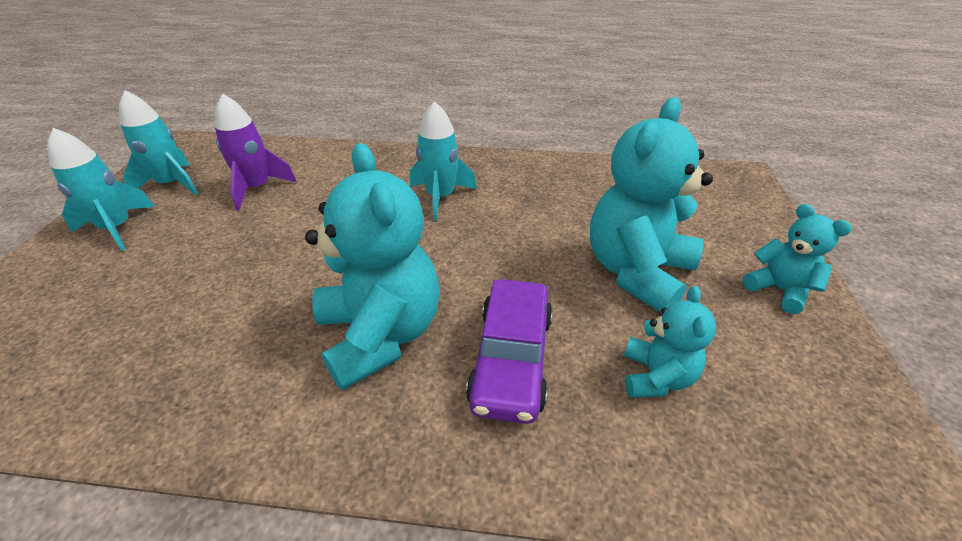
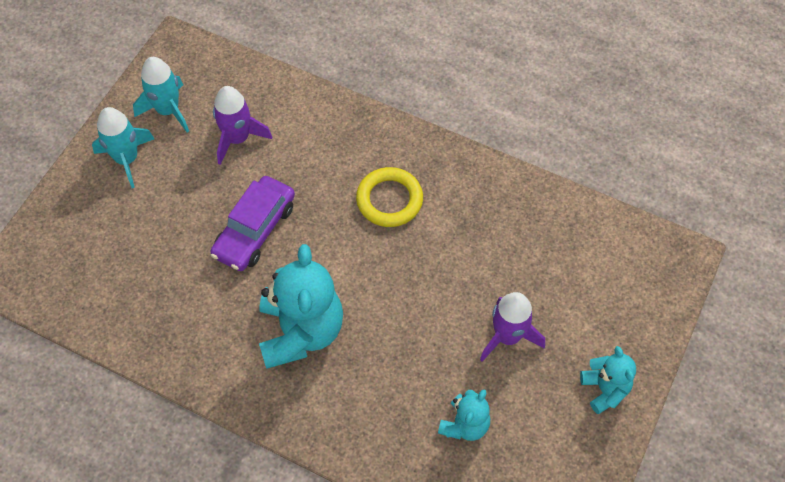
camera: 20 degrees right, 20 degrees up
(440, 197) = (389, 200): turquoise rocket -> yellow ring
(511, 359) = (378, 379): purple car -> purple car (255, 230)
(636, 272) = (507, 336): turquoise teddy bear -> purple rocket

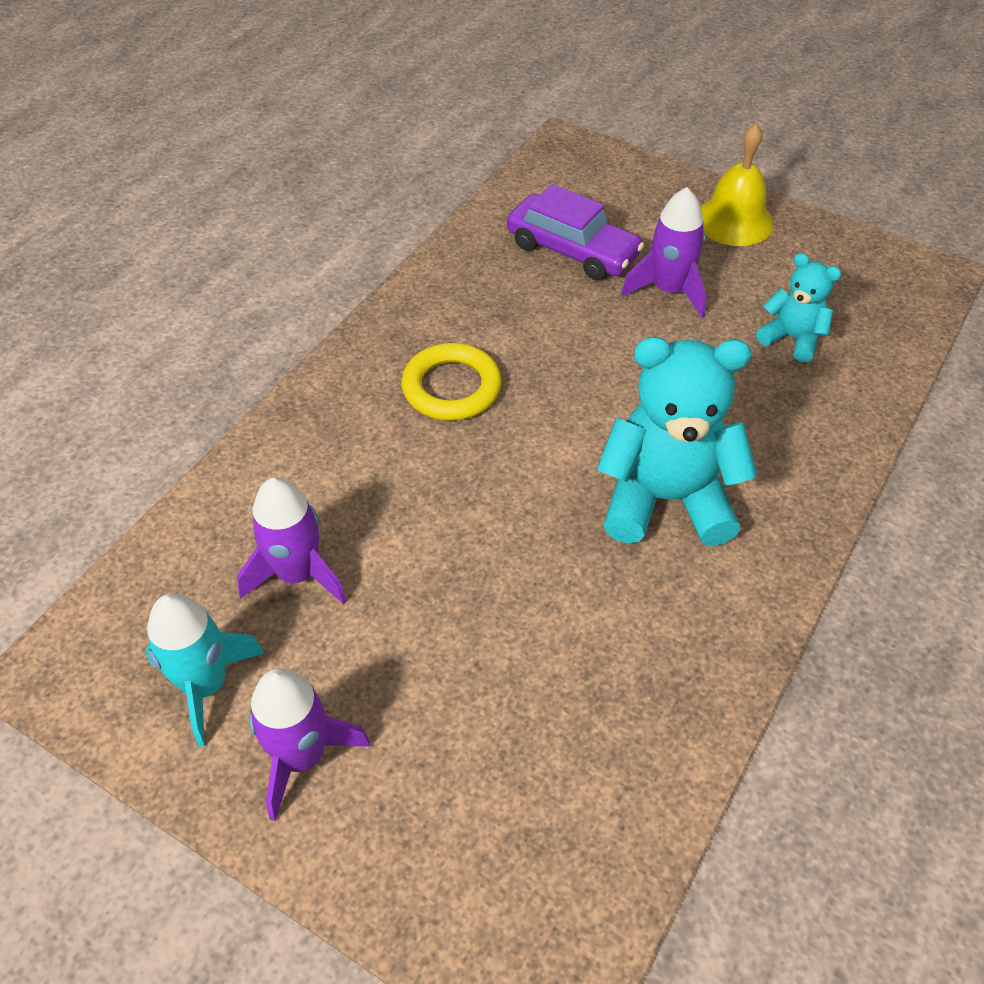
camera: 85 degrees left, 10 degrees down
(127, 159) = (302, 756): turquoise rocket -> purple rocket
(255, 230) = (484, 553): purple car -> purple car (572, 250)
(605, 389) = (734, 221): turquoise teddy bear -> yellow bell

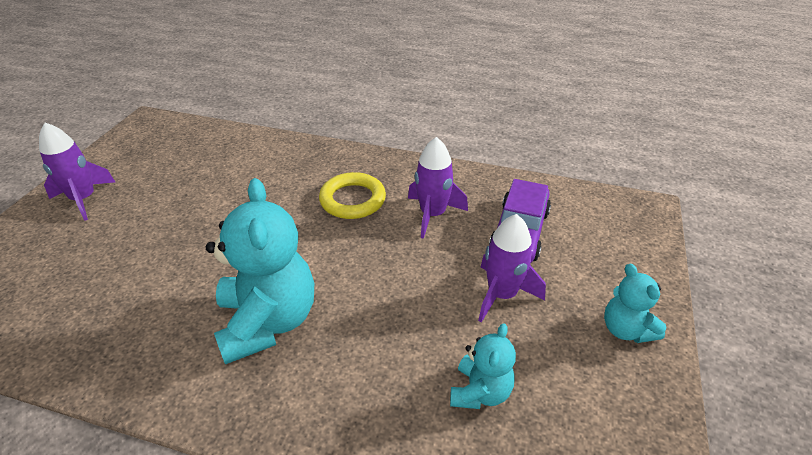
camera: 75 degrees right, 10 degrees down
(206, 685) = (132, 161): turquoise rocket -> none
(297, 574) = (200, 173): purple rocket -> purple rocket (432, 214)
(734, 221) = (626, 329): yellow bell -> turquoise teddy bear

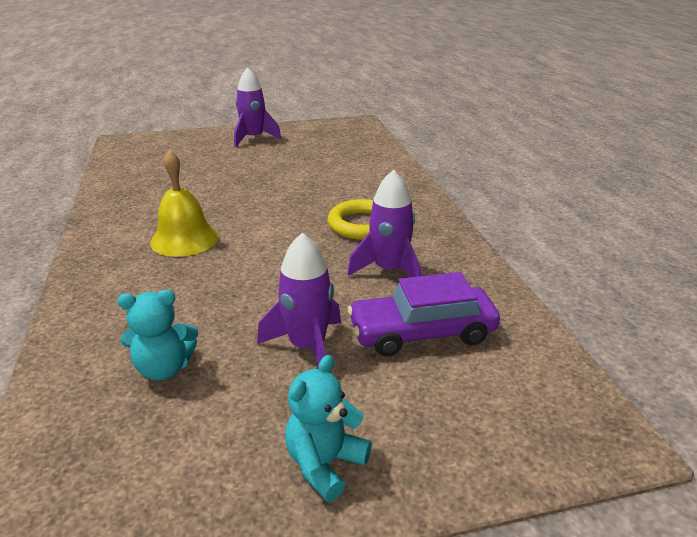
camera: 60 degrees right, 10 degrees down
(268, 322) = (184, 239): turquoise teddy bear -> yellow bell

